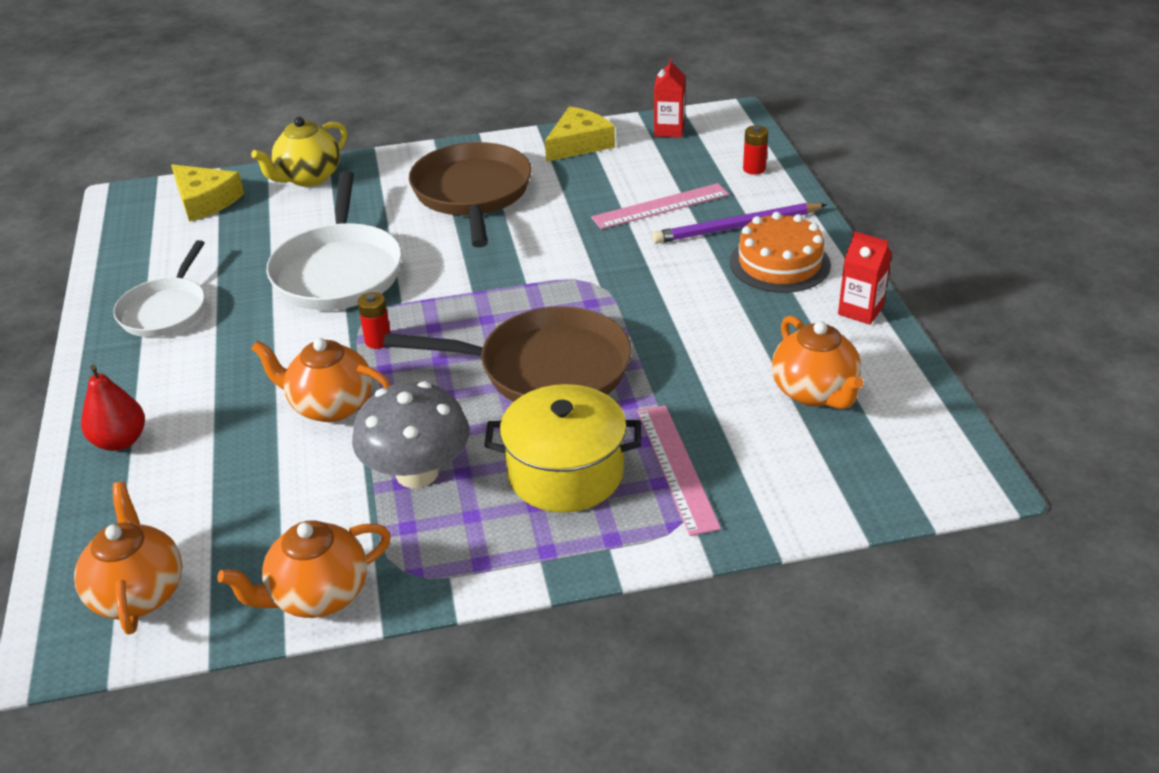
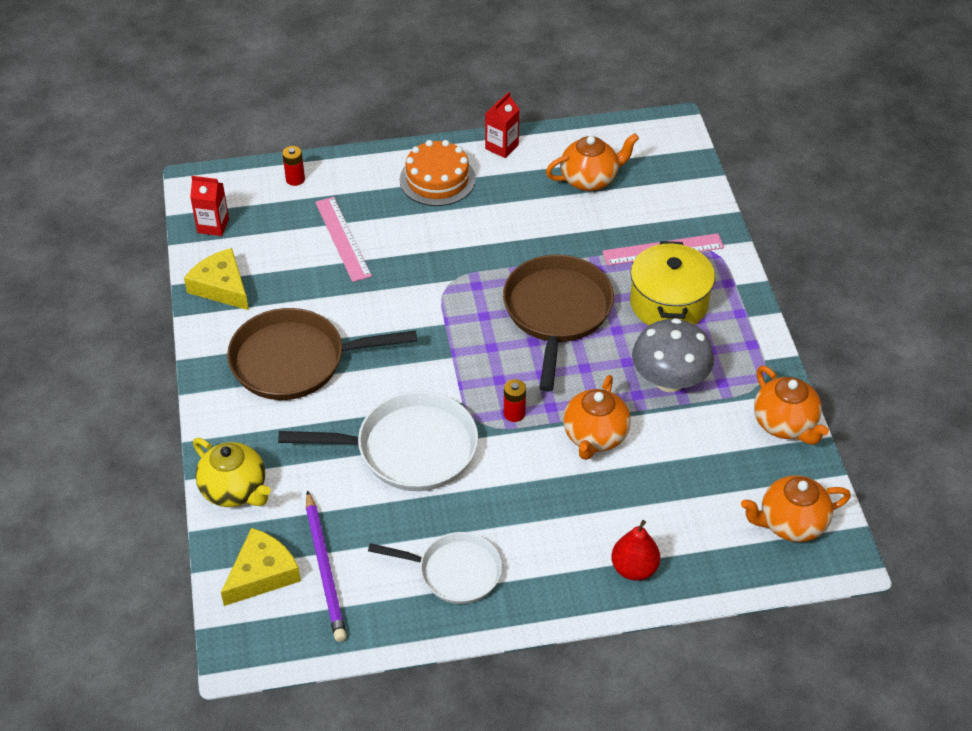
camera: 90 degrees left, 10 degrees up
(736, 227) = (383, 197): purple pencil -> purple pencil (325, 569)

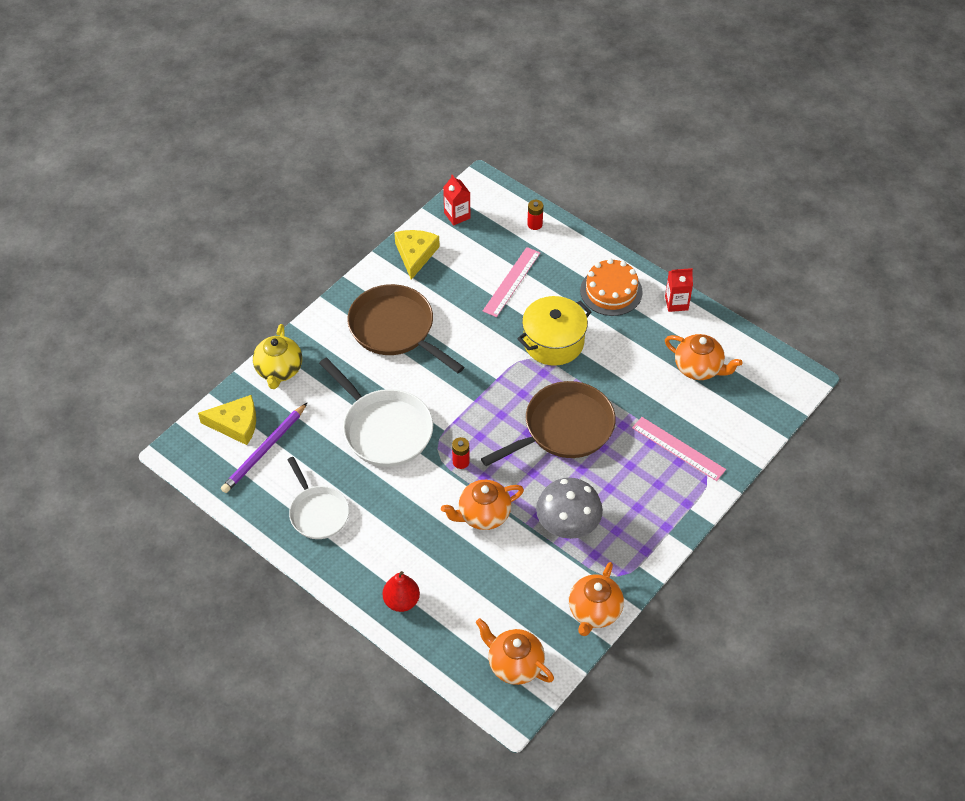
camera: 50 degrees right, 5 degrees up
(668, 303) = (634, 482): yellow pot -> yellow pot (553, 342)

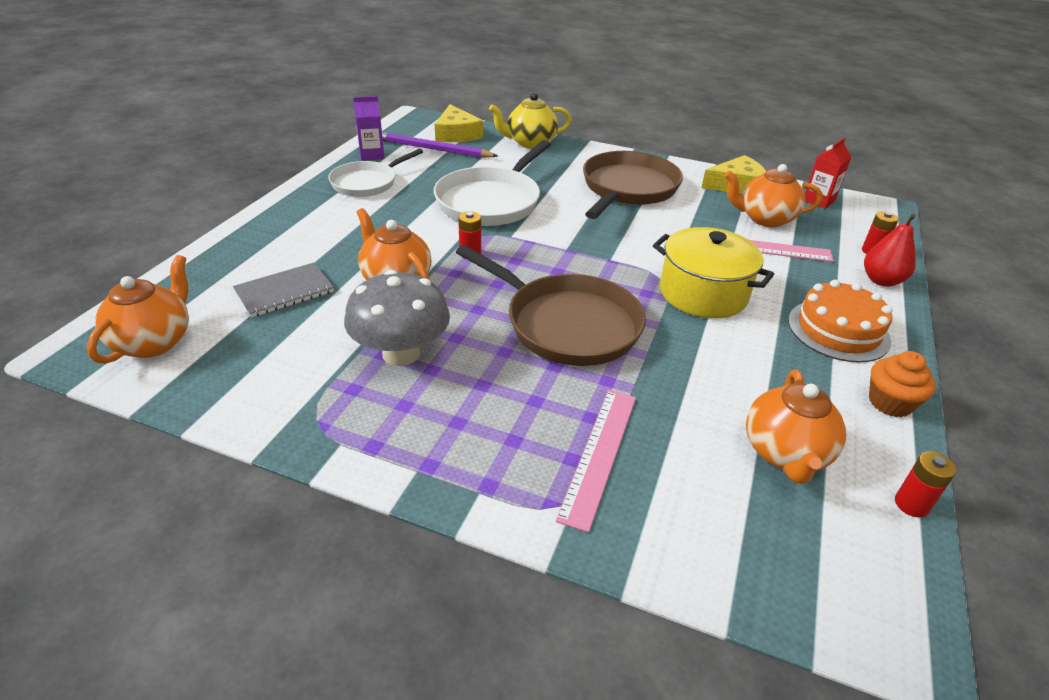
camera: 70 degrees right, 15 degrees down
(259, 501) = (372, 155): none -> purple carton
(401, 601) = (257, 244): red pear -> red pear (881, 280)
(476, 585) = (284, 292): none -> grey notebook
(594, 611) = (245, 405): orange teapot -> orange teapot (765, 219)
(676, 303) = (890, 403): red carton -> orange cupcake
(742, 335) = (911, 504): none -> red battery

